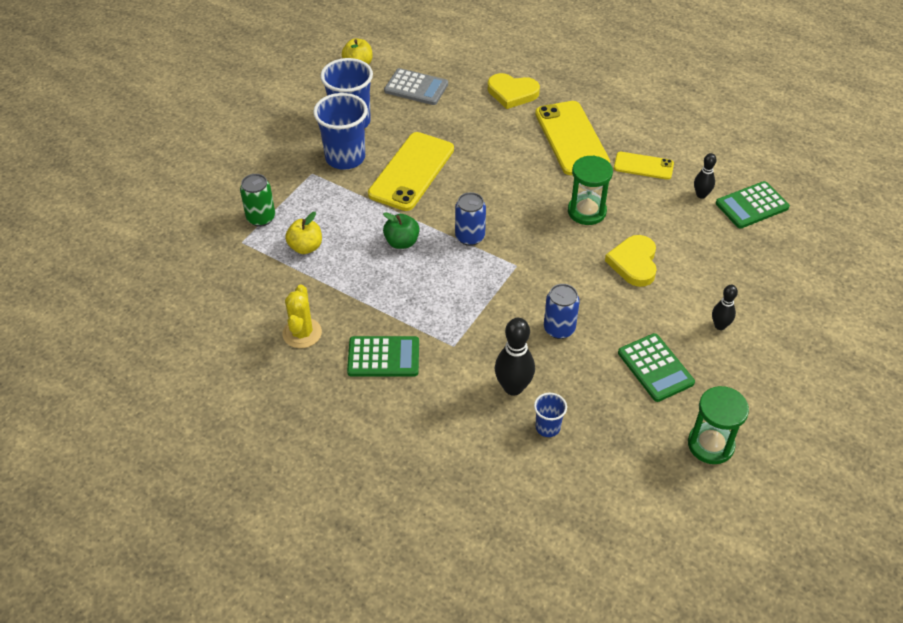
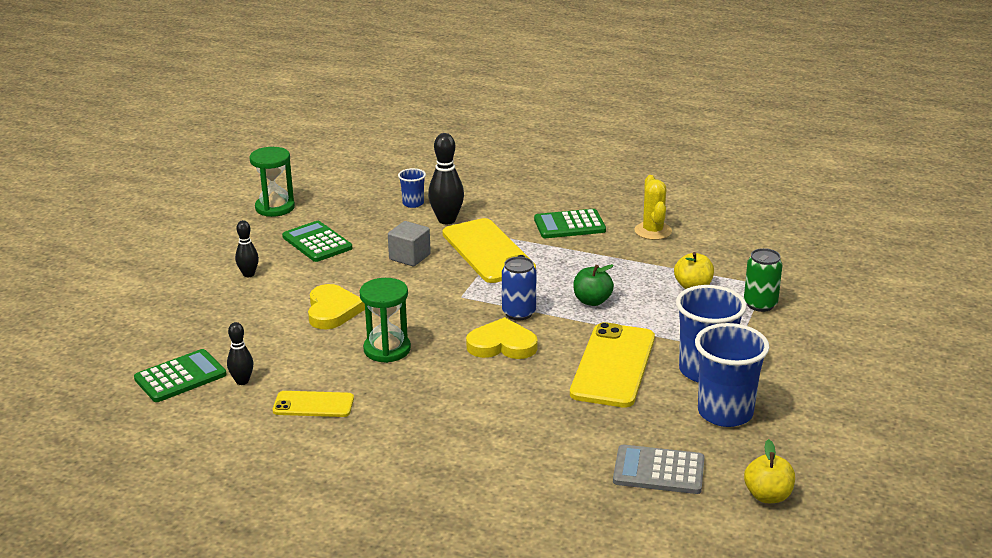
camera: 170 degrees right, 20 degrees down
(512, 93) = (510, 480): yellow heart -> yellow heart (502, 345)
(559, 329) = (409, 257): blue can -> grey cube
(571, 138) = (412, 427): yellow phone -> yellow phone (488, 251)

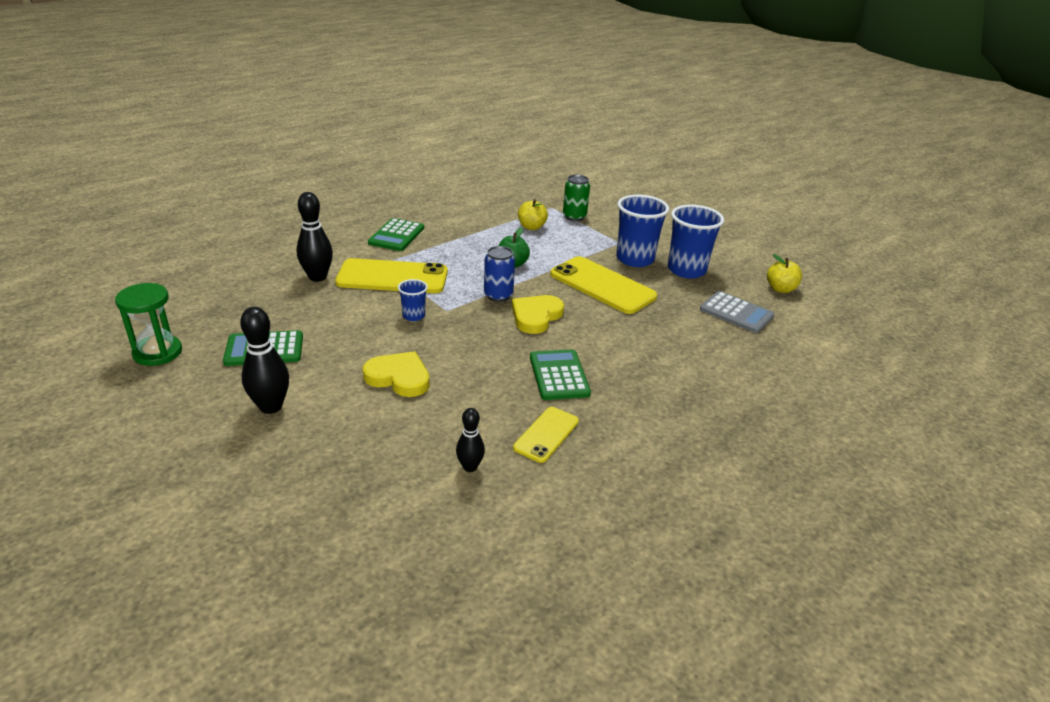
camera: 65 degrees left, 5 degrees up
(180, 377) = (423, 508): green calculator -> green calculator (559, 375)
(248, 274) = (271, 406): black bowling pin -> black bowling pin, size x1.67
(387, 349) = (492, 369): green hourglass -> none
(409, 257) = (355, 312): grey cube -> none
(413, 203) = (266, 282): blue cup -> blue cup (413, 316)
(653, 231) = (444, 213): yellow cactus -> none
(658, 471) = (736, 313): grey calculator -> grey calculator turned 90 degrees counterclockwise

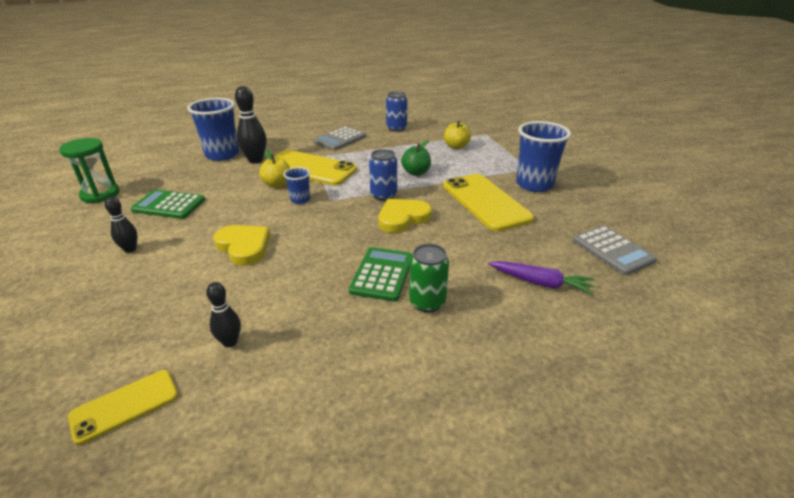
camera: 25 degrees right, 0 degrees up
(271, 406) = (130, 249): black bowling pin -> black bowling pin, size x0.60
(396, 235) = (340, 139): green calculator -> grey calculator
(450, 213) = (396, 128): none -> blue can
(546, 434) = (325, 328): yellow phone -> yellow phone (125, 406)
(574, 217) = (501, 143): green can -> green can (427, 302)
(686, 270) = (582, 201): blue cup -> blue cup (222, 155)
(697, 354) = (540, 283): none -> purple carrot
(780, 289) = (681, 235): yellow apple -> yellow apple (277, 184)

